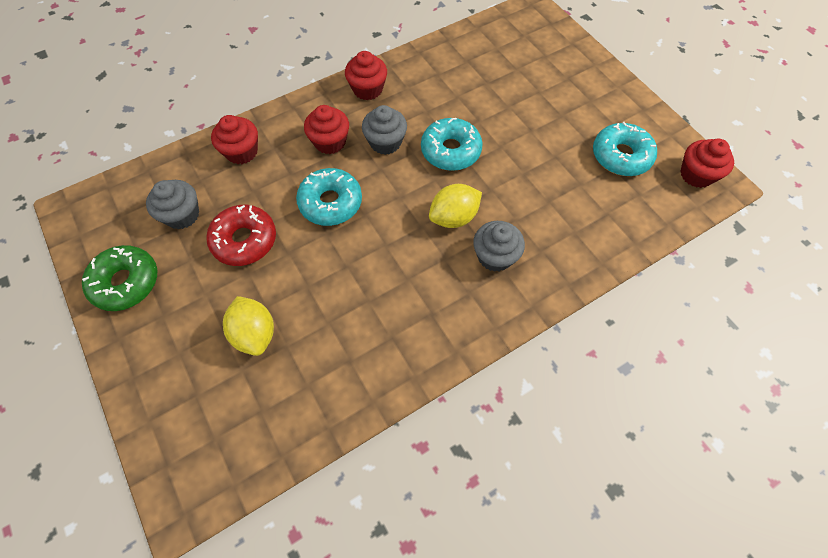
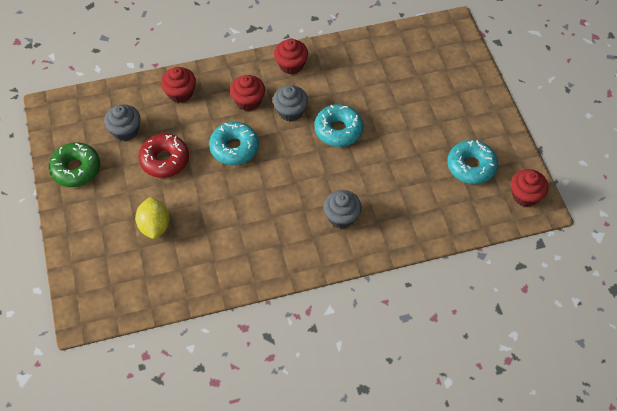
camera: 15 degrees right, 5 degrees down
(453, 217) = (321, 181): yellow lemon -> none

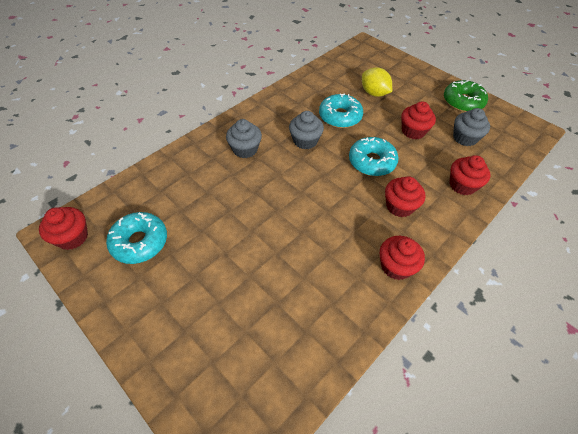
camera: 150 degrees right, 5 degrees down
(164, 160) = (413, 131): red donut -> red cupcake
(290, 111) = (353, 215): grey cupcake -> grey cupcake (305, 141)
(338, 130) = (295, 218): turquoise donut -> turquoise donut (340, 116)

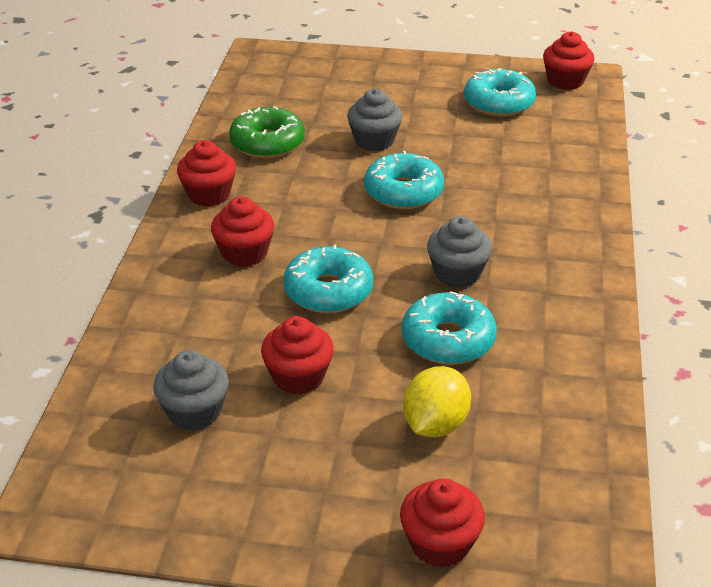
camera: 145 degrees right, 15 degrees down
(245, 149) = (523, 223): grey cupcake -> grey cupcake (374, 141)
(280, 201) = (403, 192): none -> turquoise donut
(374, 93) = (435, 424): yellow lemon -> yellow lemon turned 75 degrees counterclockwise
(462, 102) = (236, 505): green donut -> green donut (267, 143)
(462, 185) = (165, 322): red cupcake -> red cupcake (440, 543)

